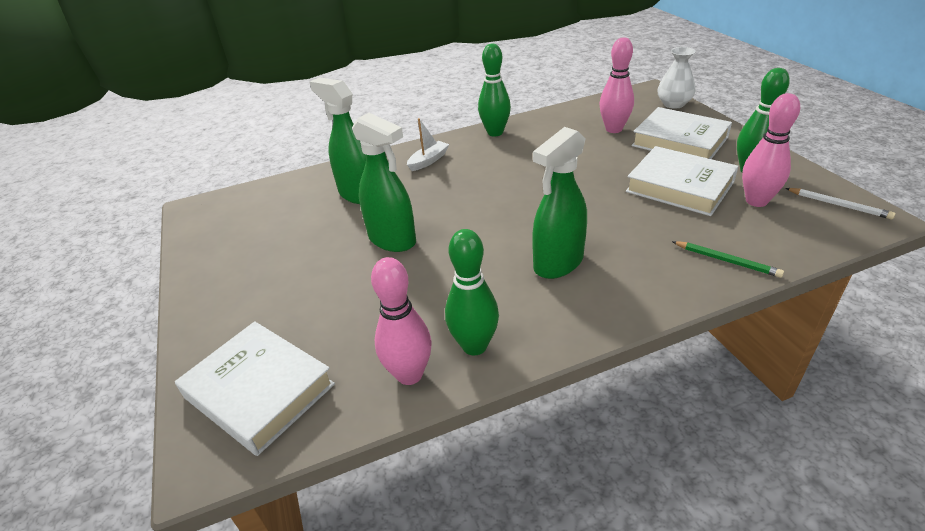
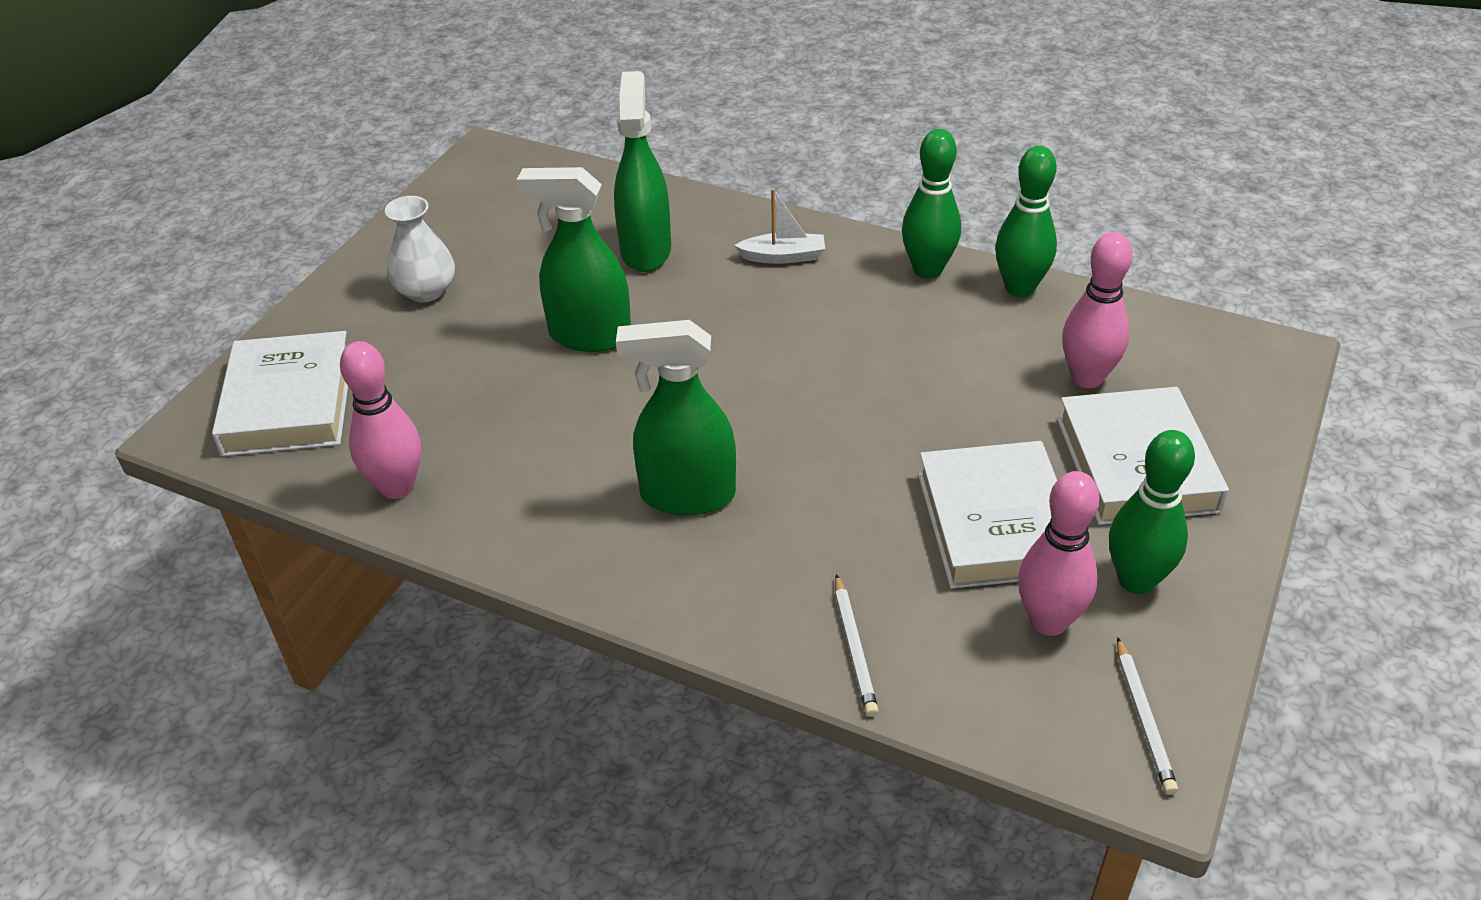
camera: 45 degrees right, 5 degrees up
(392, 240) = (589, 336): green spray bottle -> green spray bottle turned 105 degrees clockwise
(474, 346) = (480, 508): green bowling pin -> green bowling pin (1019, 288)
(673, 104) = (1262, 402): white vase -> white vase (426, 290)
(727, 261) = (854, 648): green pencil -> white pencil

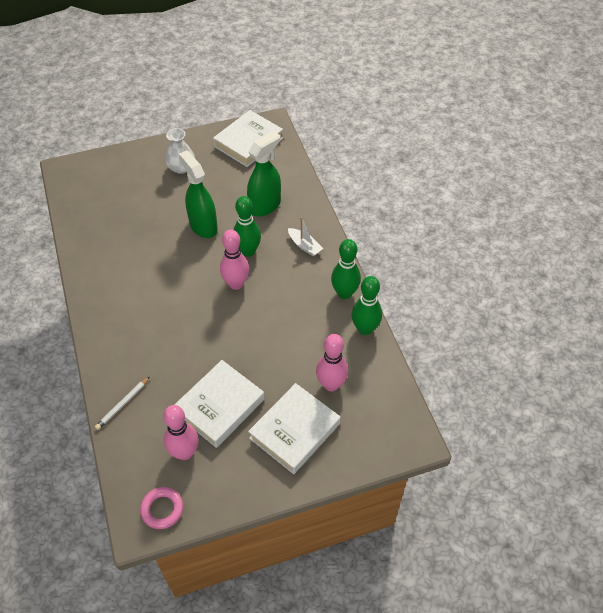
camera: 45 degrees right, 10 degrees up
(289, 403) = (96, 180): white book -> white book (248, 142)
(397, 487) = (86, 235): pink bowling pin -> pink bowling pin (236, 284)
(687, 495) = (151, 310): green spray bottle -> none
(1136, 580) = (230, 467): green bowling pin -> green bowling pin (248, 251)
(1143, 719) = (162, 509): white pencil -> pink ring

